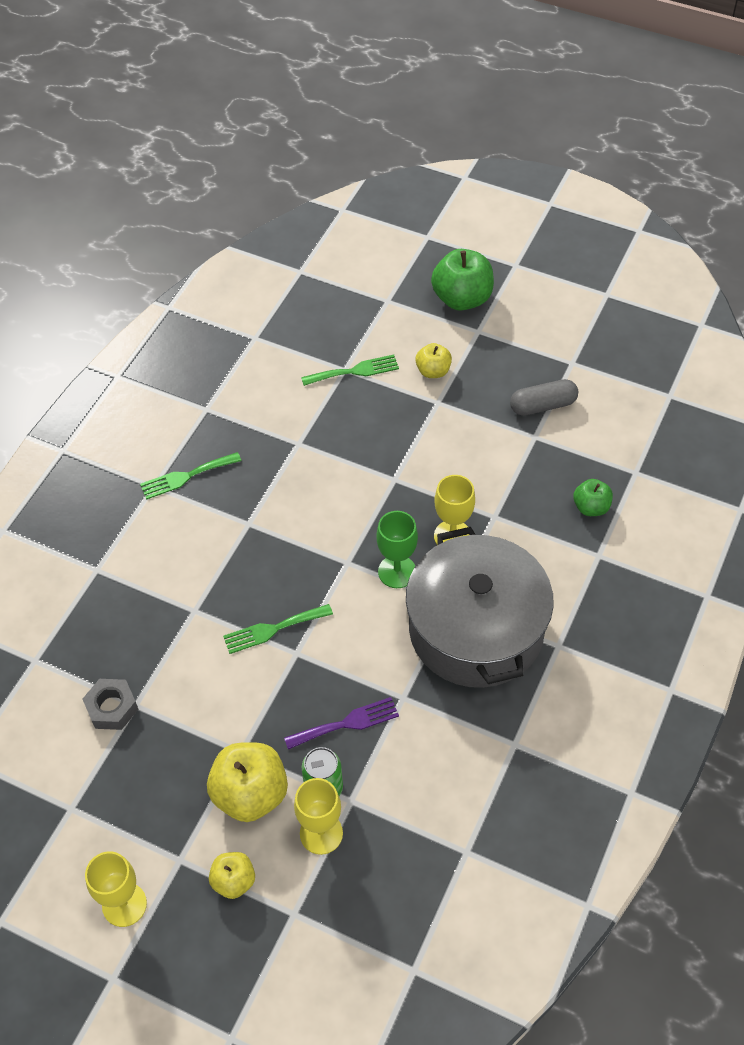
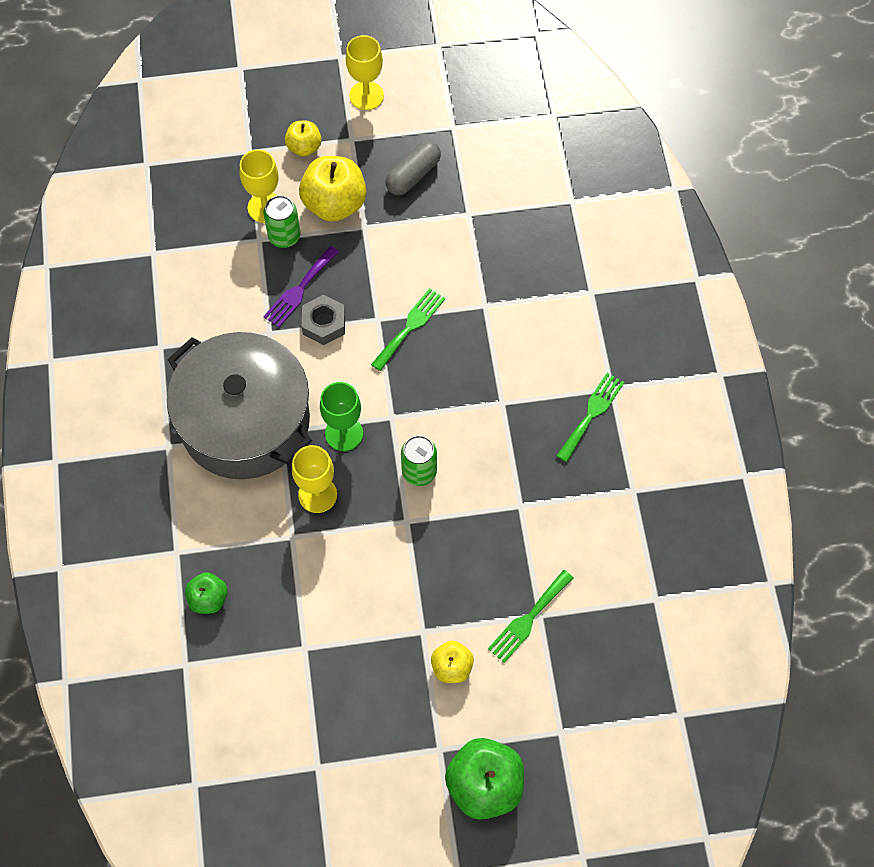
camera: 145 degrees right, 10 degrees up
(112, 708) = (483, 202): grey nut -> grey nut (324, 323)
(357, 508) = (419, 472): none -> green can
(543, 405) = (317, 691): grey capsule -> grey capsule (413, 175)

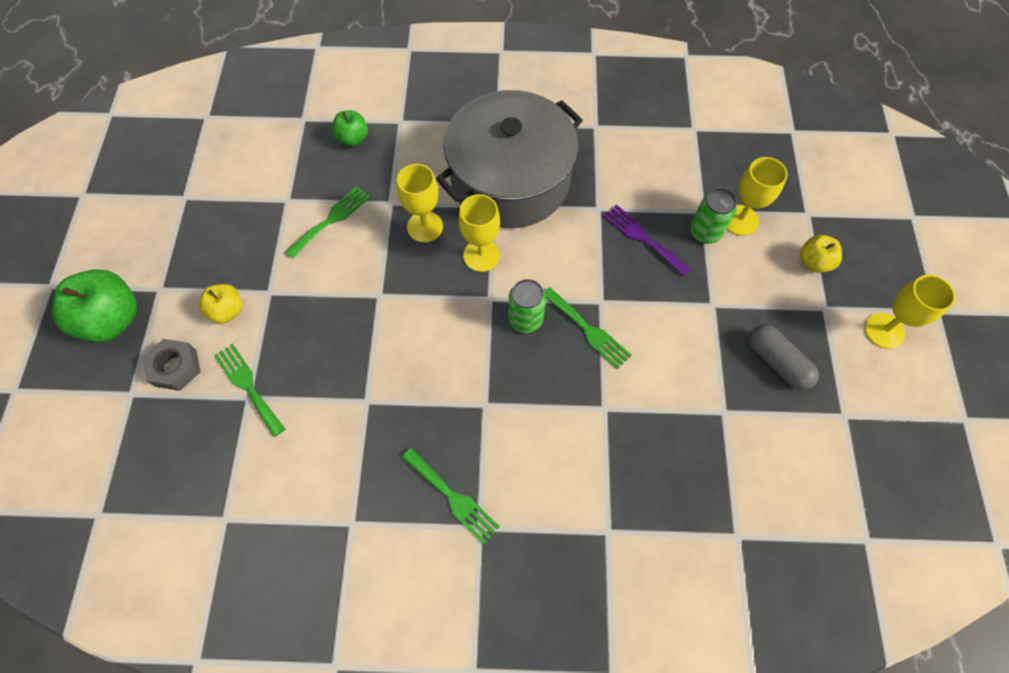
camera: 100 degrees right, 0 degrees up
(323, 592) = (331, 220): none -> green fork
(324, 323) = (602, 254): grey nut -> grey nut (175, 367)
(334, 204) = (742, 281): yellow apple -> none
(344, 433) = (481, 255): green goblet -> yellow goblet
(419, 472) = (426, 313): green can -> green can (525, 319)

